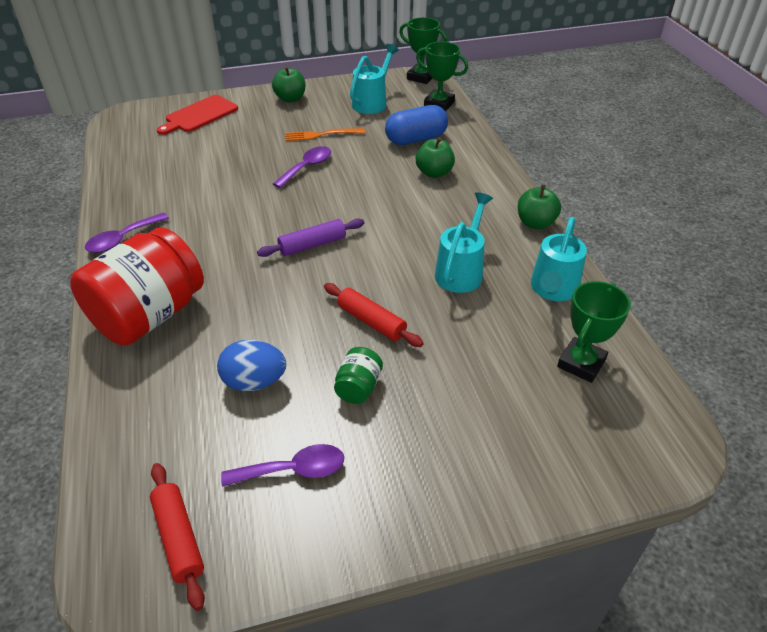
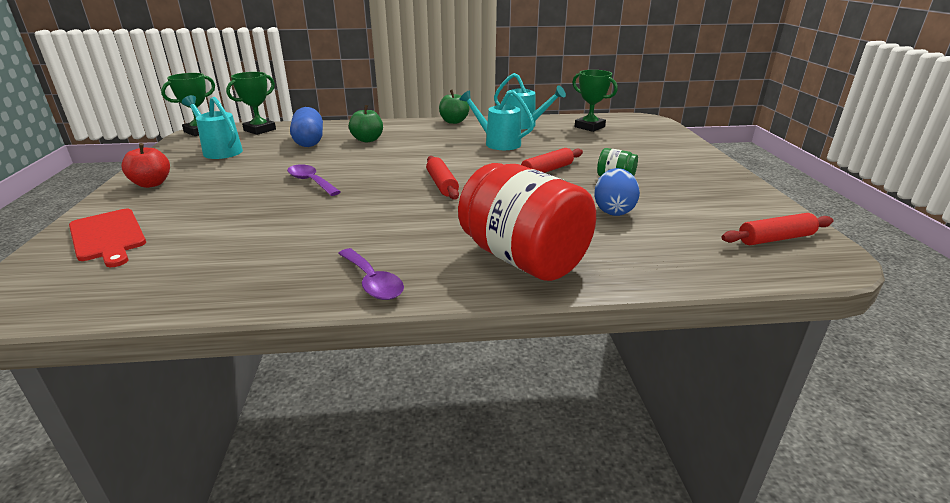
camera: 80 degrees left, 15 degrees down
(290, 98) = (151, 184): green apple -> red apple
(293, 470) = (696, 200): purple spoon -> none
(312, 245) = (442, 184): purple rolling pin -> red rolling pin
(321, 135) = (255, 173): orange fork -> none

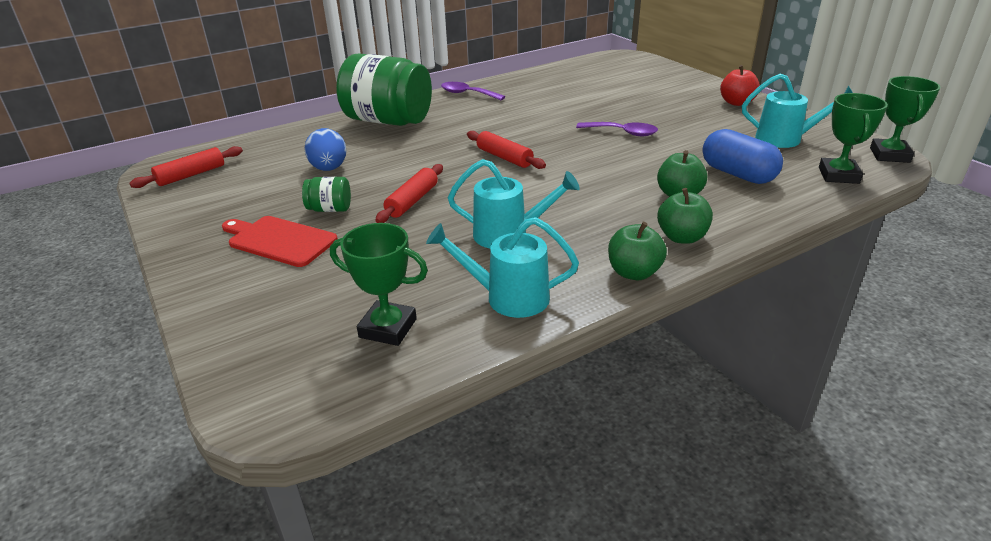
camera: 155 degrees right, 5 degrees up
(108, 236) = (659, 77): red cutting board -> red cutting board (279, 240)
(407, 126) = (681, 237): none -> green apple
(523, 259) = (388, 121): red jar -> green jar

